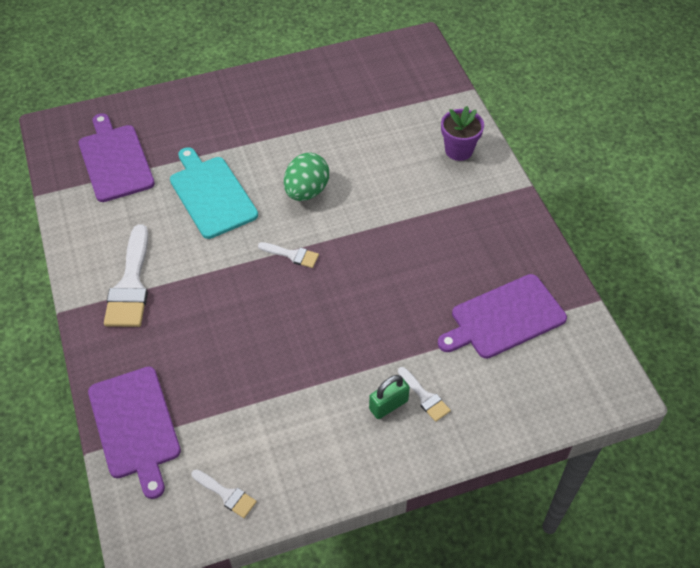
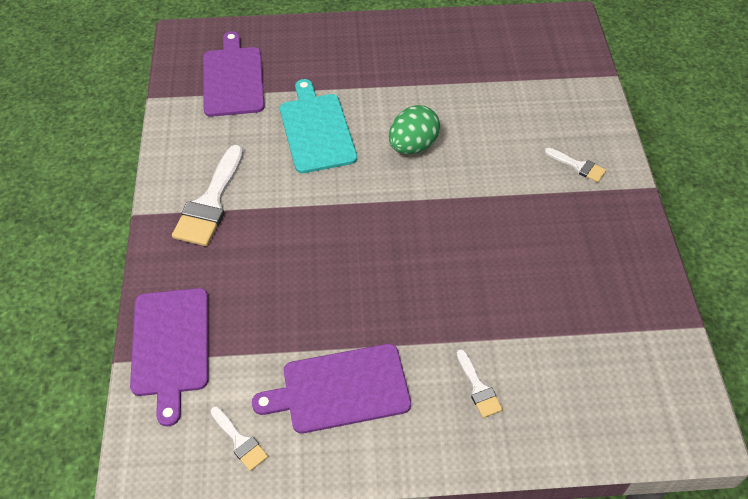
camera: 15 degrees right, 0 degrees up
(292, 255) = (380, 207): white brush -> white brush (578, 166)
(388, 405) = (436, 387): green padlock -> none
(458, 150) = (584, 135): purple flower pot -> none
(504, 318) = (589, 322): purple cutting board -> purple cutting board (340, 389)

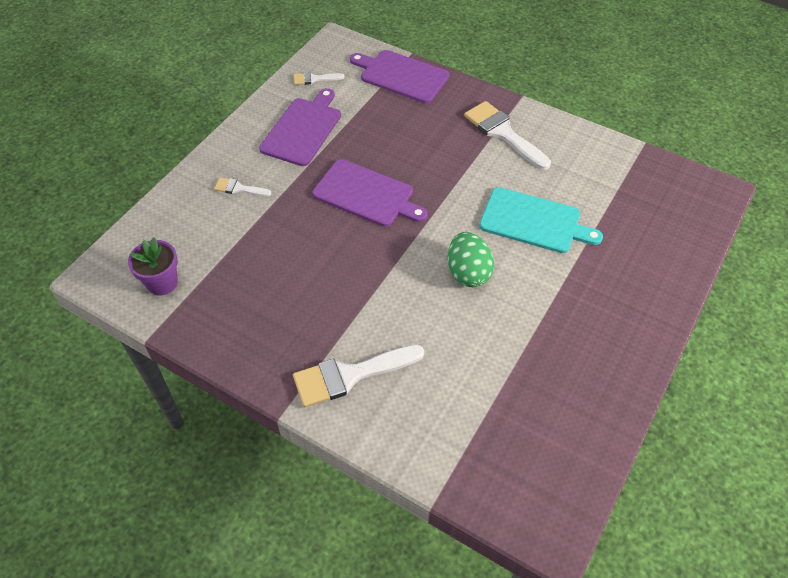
camera: 125 degrees right, 0 degrees up
(233, 78) = (636, 198): purple cutting board -> purple cutting board (366, 194)
(578, 166) = (350, 375): white brush -> white brush, size x1.96
(644, 363) = (162, 283): none -> purple flower pot

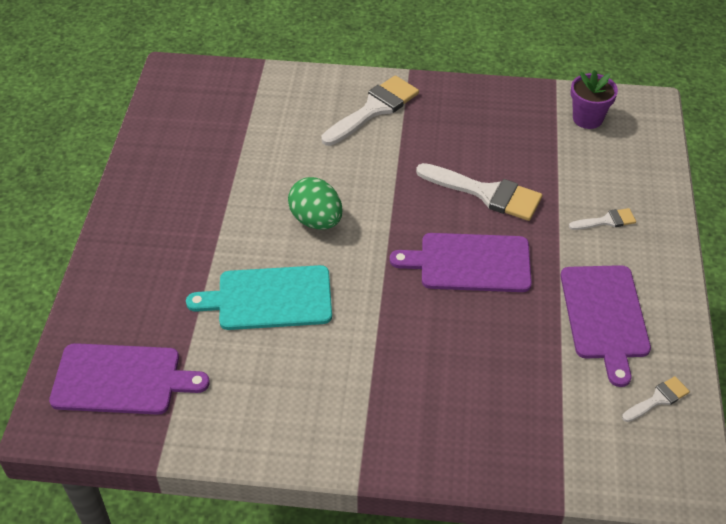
camera: 155 degrees right, 5 degrees down
(401, 76) = (548, 455): purple cutting board -> purple cutting board (121, 379)
(503, 133) = (356, 408): white brush -> white brush (486, 193)

